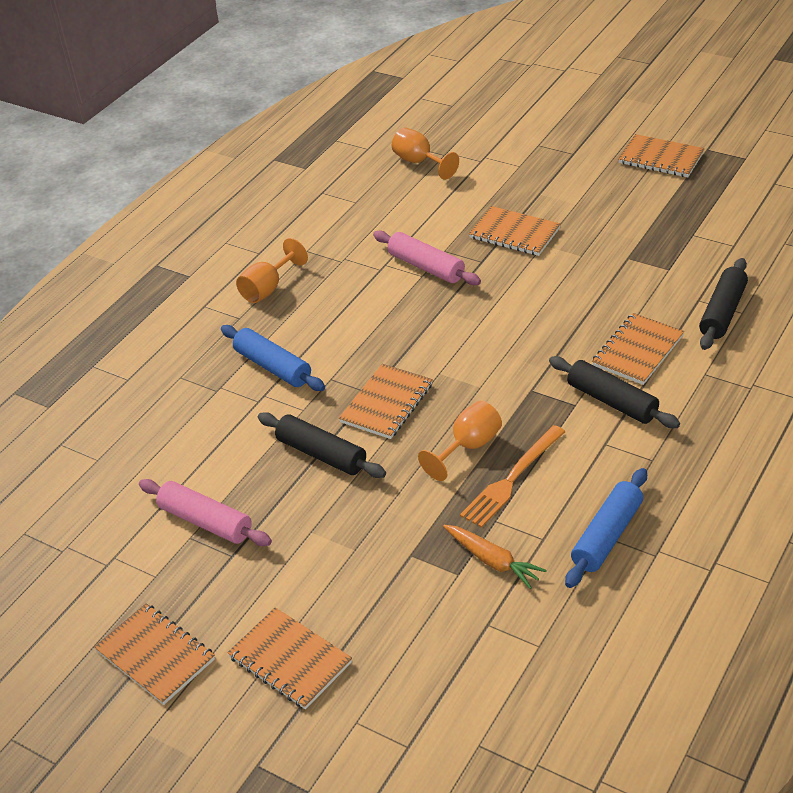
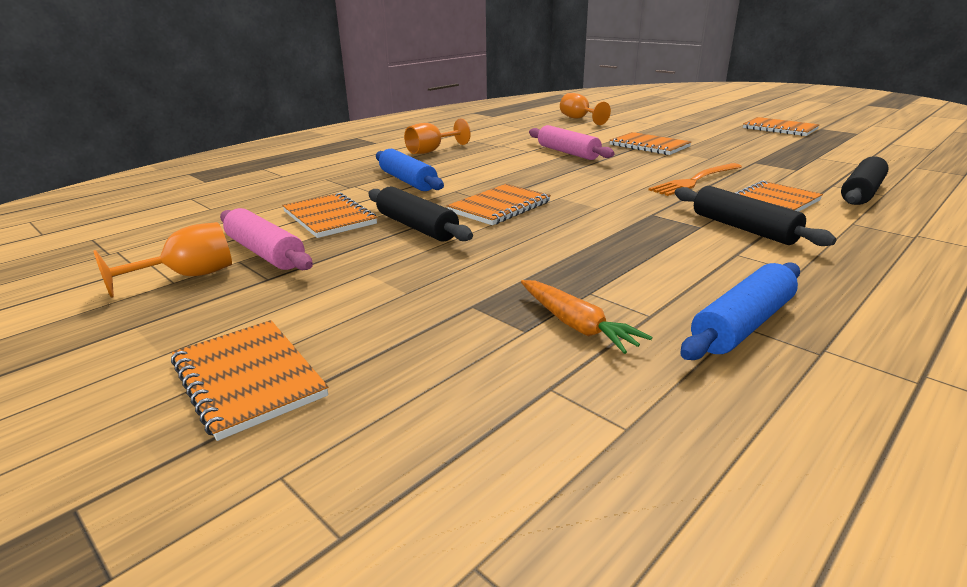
camera: 10 degrees right, 15 degrees down
(155, 655) = (93, 345): orange notebook -> orange notebook (329, 218)
(468, 447) = (574, 239): orange goblet -> orange goblet (188, 276)
(512, 478) = (619, 264): orange fork -> orange fork (695, 180)

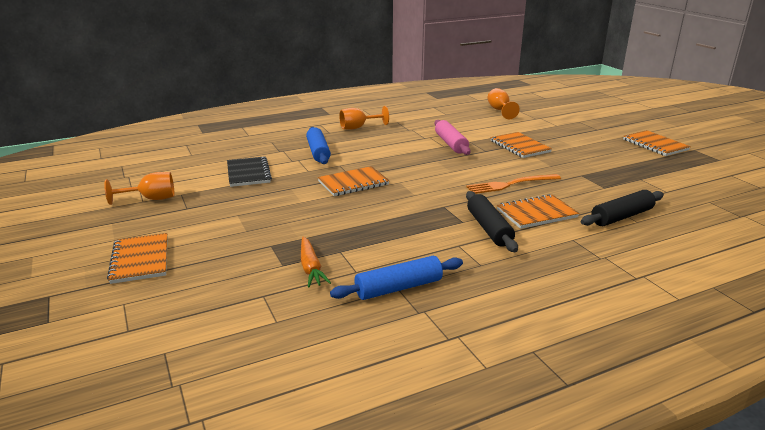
camera: 20 degrees right, 0 degrees up
(265, 253) = (197, 191): pink rolling pin -> none
(329, 218) = (248, 173): orange notebook -> black notebook
(416, 227) = (290, 189): black rolling pin -> none

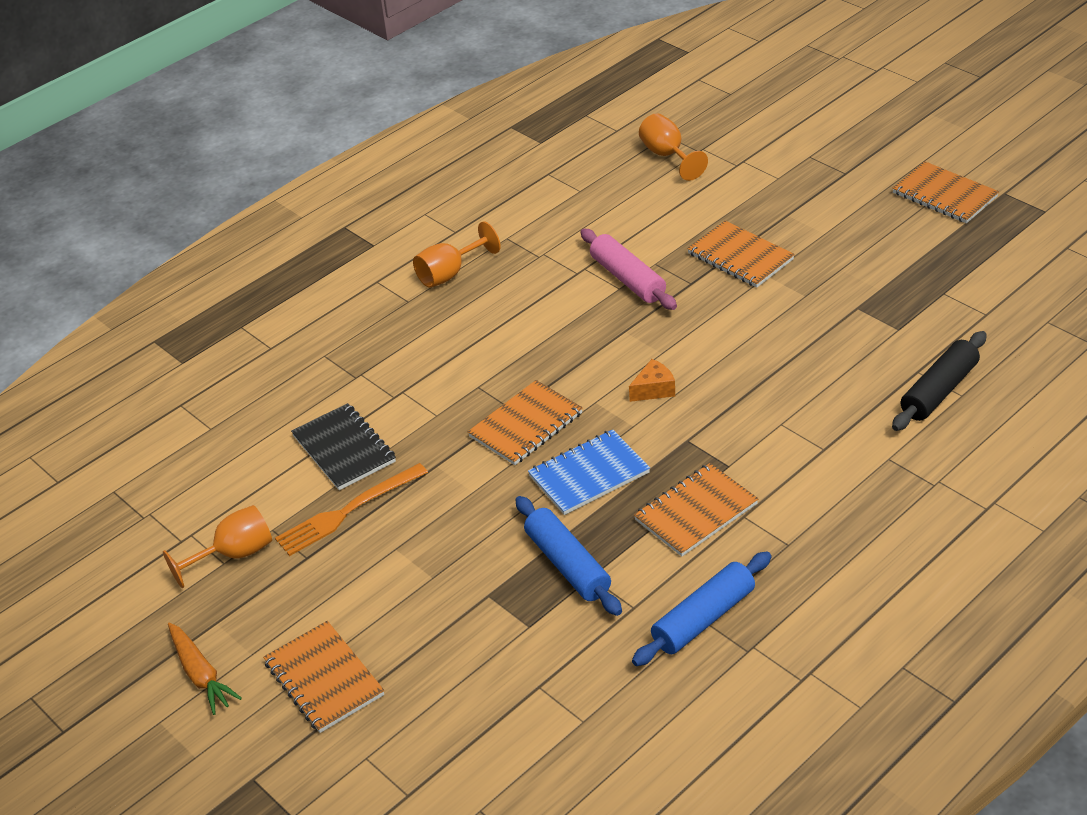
camera: 15 degrees left, 15 degrees up
(311, 268) = (570, 620): orange carrot -> orange carrot (201, 674)
(318, 152) = (423, 362): blue rolling pin -> blue rolling pin (568, 564)
(374, 208) = (589, 474): none -> blue notebook
(437, 183) = (654, 389): none -> orange cheese
(489, 228) = (770, 470): black rolling pin -> none
(511, 184) = (763, 360): orange fork -> orange fork (348, 511)
(536, 213) = (823, 418): orange notebook -> orange notebook (696, 512)

